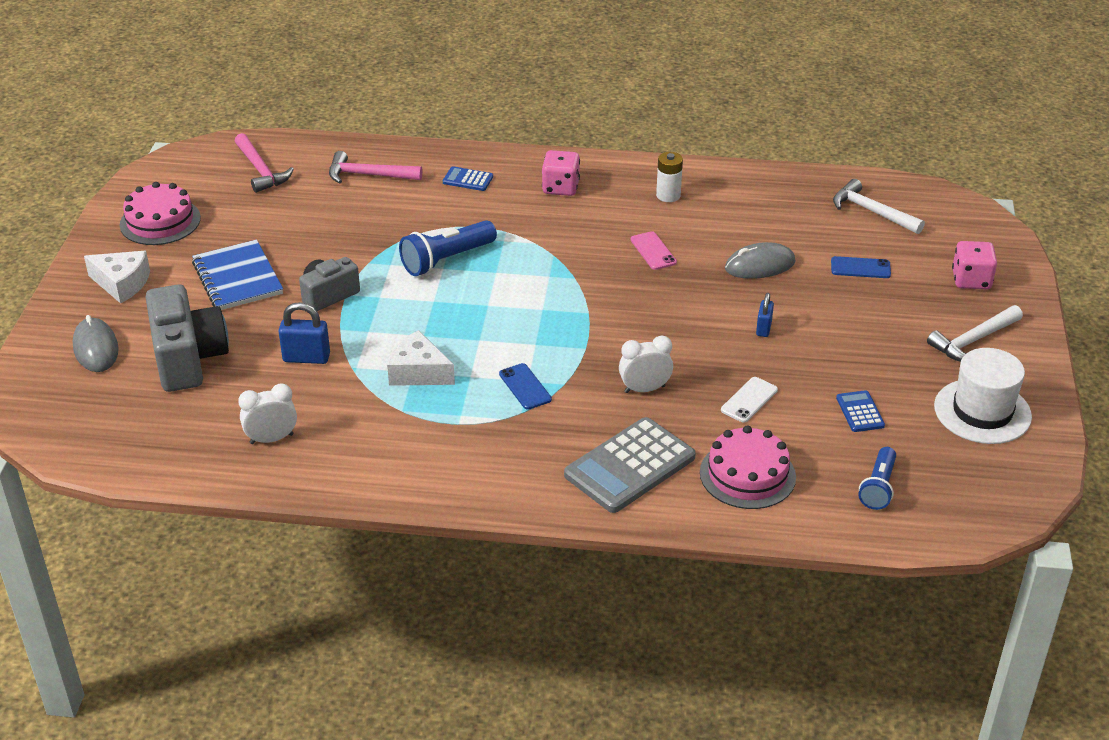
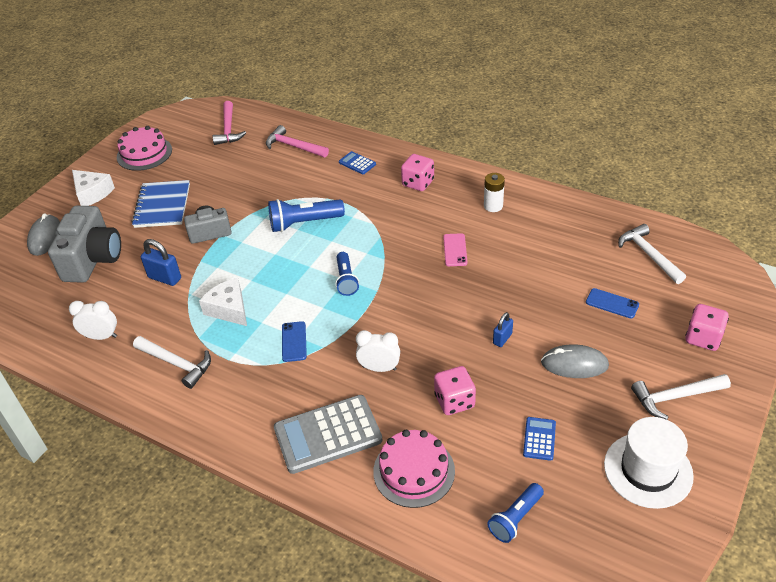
camera: 25 degrees right, 5 degrees up
(394, 443) = (176, 364): none -> white hammer
(543, 310) = (346, 280): none -> blue flashlight
(749, 400) = (454, 401): white phone -> pink dice
(760, 265) = (530, 282): grey mouse -> grey mouse (574, 364)

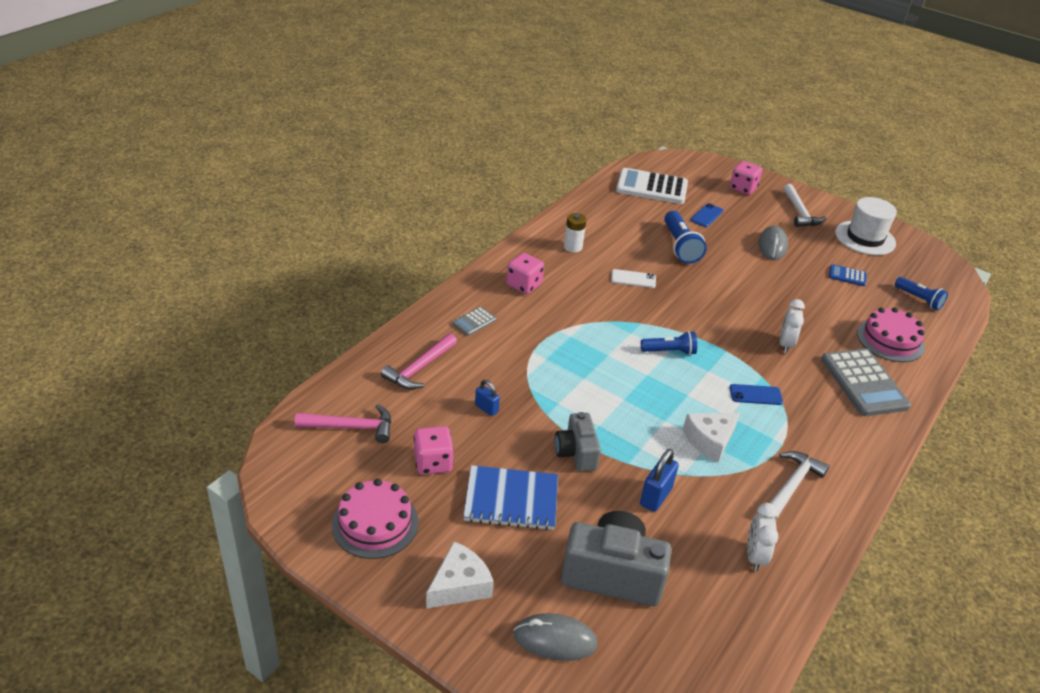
camera: 90 degrees left, 5 degrees down
(304, 223) = (574, 372): blue flashlight -> blue flashlight (680, 246)
(357, 163) = (474, 321): blue calculator -> grey calculator
(454, 401) = (817, 309): pink dice -> pink dice (433, 463)
(455, 250) = (633, 279): pink phone -> white phone
(502, 339) = (747, 273): blue padlock -> blue padlock (486, 408)
(649, 255) = (651, 187): white hammer -> white calculator

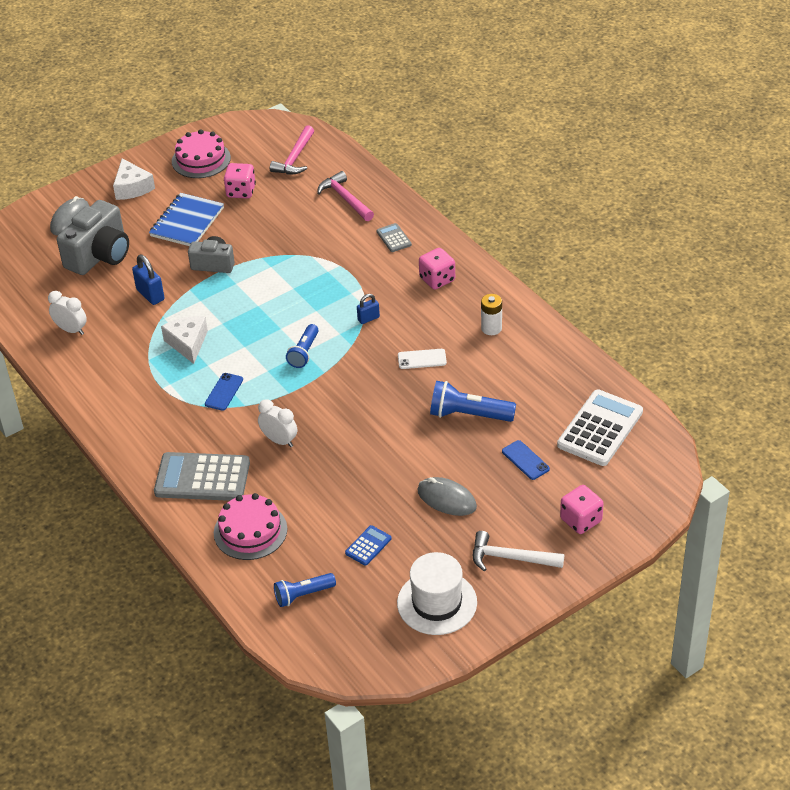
camera: 115 degrees right, 5 degrees up
(486, 408) = (283, 226): blue padlock -> blue padlock (368, 318)
(633, 279) = (422, 359): white phone -> white phone turned 60 degrees clockwise
(792, 485) = (118, 376): white hammer -> none

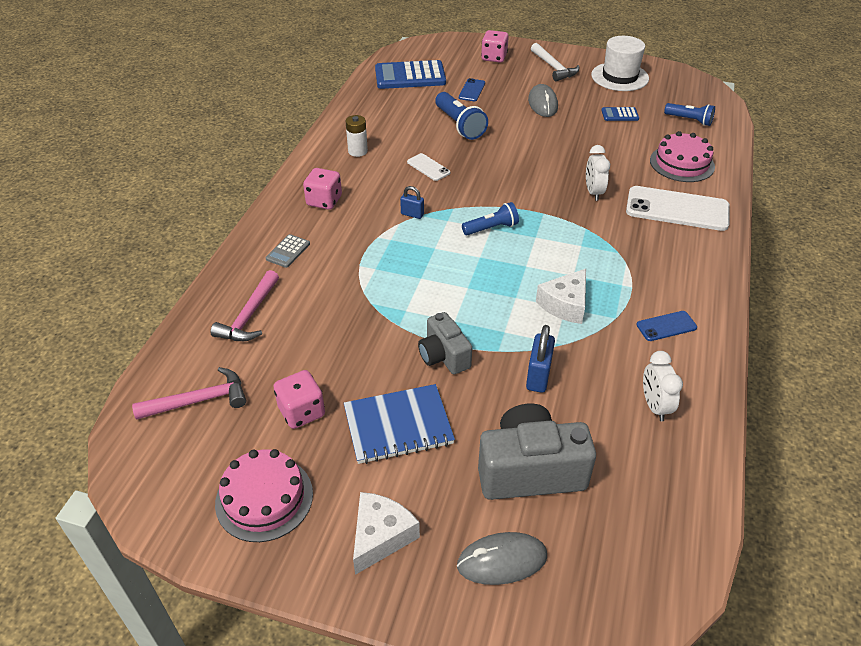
camera: 130 degrees left, 0 degrees up
(202, 478) = (677, 209): grey calculator -> white phone
(224, 392) = (588, 248): blue phone -> blue phone (666, 326)
(600, 429) = (410, 76): white calculator -> blue calculator

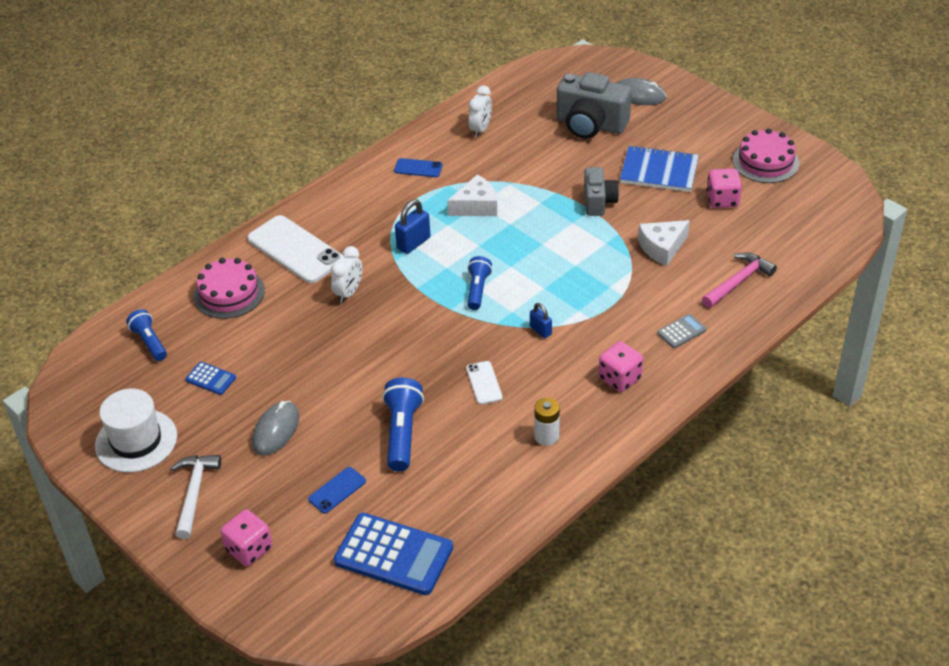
camera: 150 degrees left, 0 degrees up
(199, 401) = (796, 230): pink hammer -> none
(380, 536) = (701, 124): white cheese -> white cheese (662, 248)
(491, 228) = (478, 289): blue flashlight -> blue flashlight turned 90 degrees clockwise
(538, 376) = (541, 168): blue padlock -> blue padlock (413, 243)

